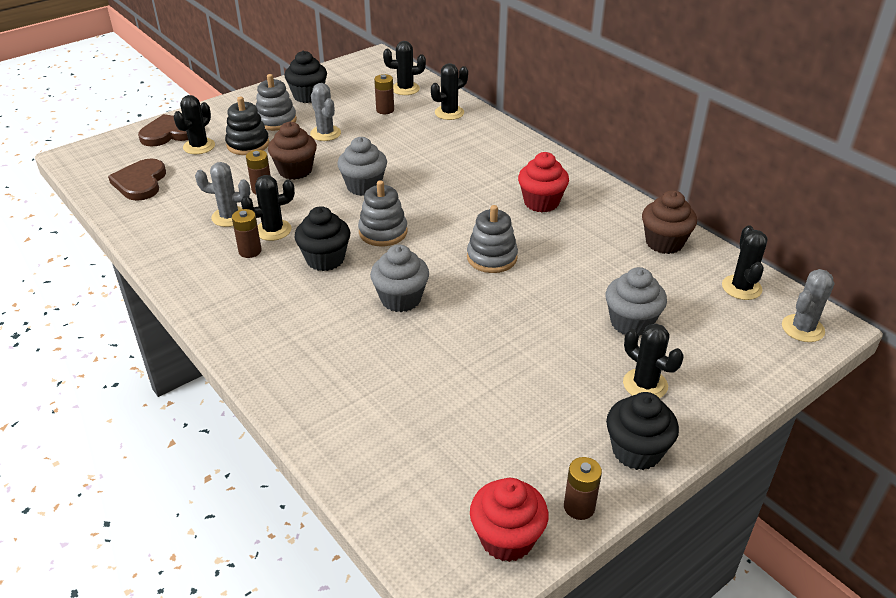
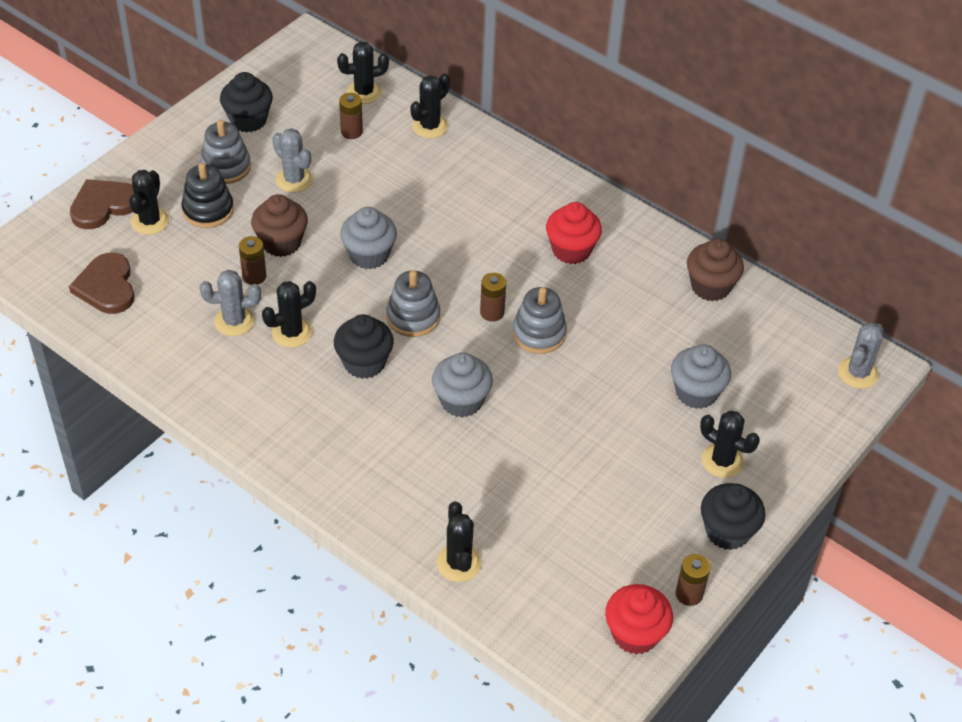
camera: 15 degrees left, 10 degrees up
(250, 251) = (278, 364): brown battery -> brown battery (492, 312)
(741, 287) = (795, 333): black cactus -> black cactus (458, 563)

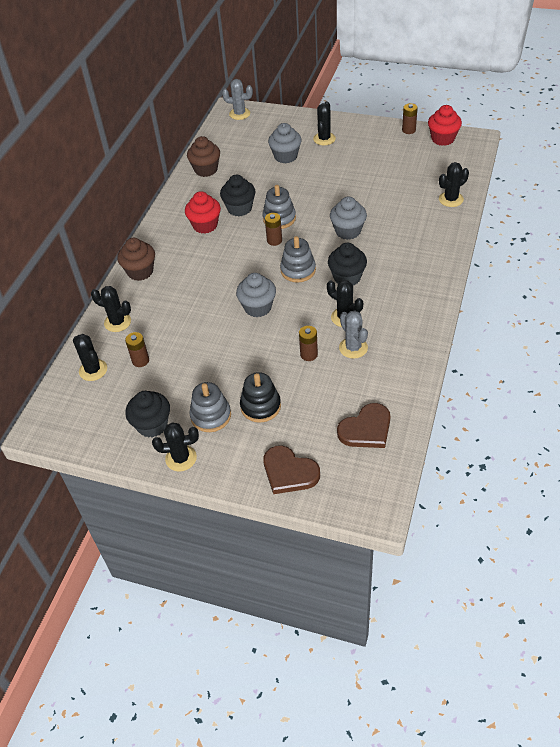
camera: 105 degrees left, 0 degrees up
(150, 221) = (290, 435): black cactus -> black cactus (181, 458)
(281, 243) = (270, 353): brown cupcake -> brown cupcake (140, 271)
(294, 180) = (205, 372): grey cactus -> none
(727, 531) = (365, 128): black cupcake -> black cupcake (239, 208)

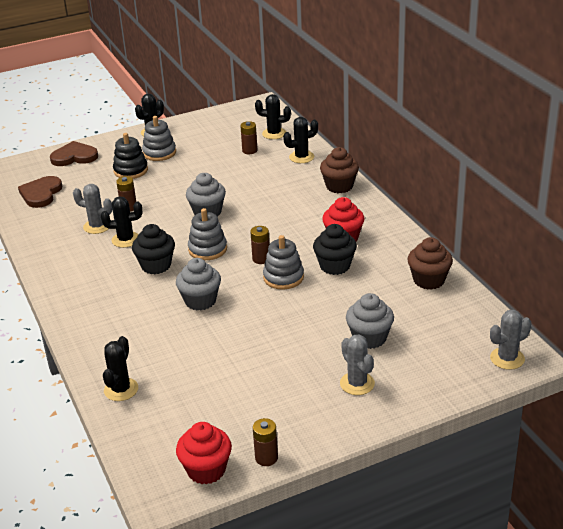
camera: 135 degrees right, 15 degrees down
(152, 425) = (192, 134): black cupcake -> none
(324, 139) = (357, 383): black cactus -> grey cactus

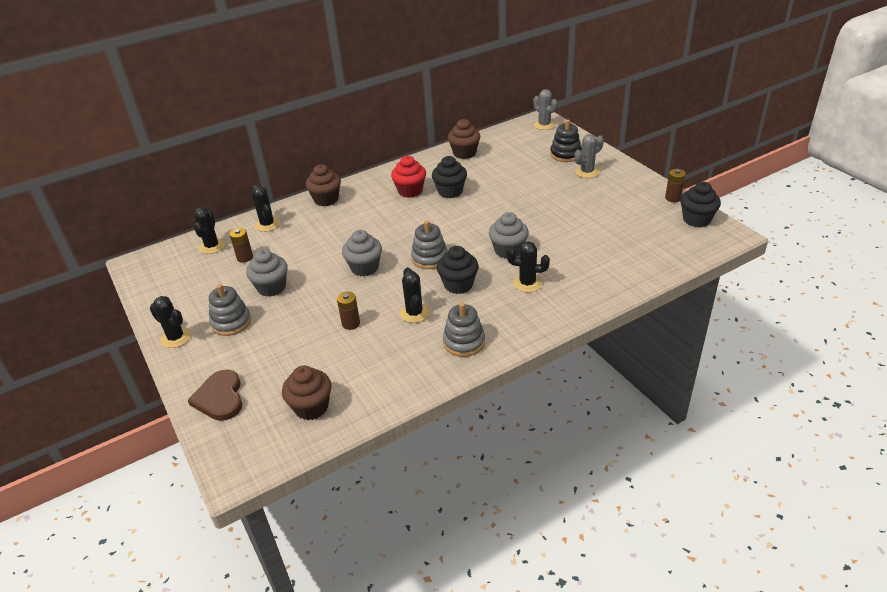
camera: 95 degrees left, 5 degrees up
(41, 194) = (311, 407): brown heart -> brown cupcake
(97, 226) = (388, 340): grey cactus -> none
(121, 389) = (634, 272): black cactus -> black cactus (527, 283)
(131, 170) = (269, 338): black stacking toy -> black stacking toy (565, 154)
(206, 470) = (696, 219): red cupcake -> black cupcake
(261, 259) = (443, 227): brown battery -> none
(283, 277) = (469, 213): grey stacking toy -> grey stacking toy (464, 342)
(369, 338) = (537, 171): grey cupcake -> grey cupcake (271, 287)

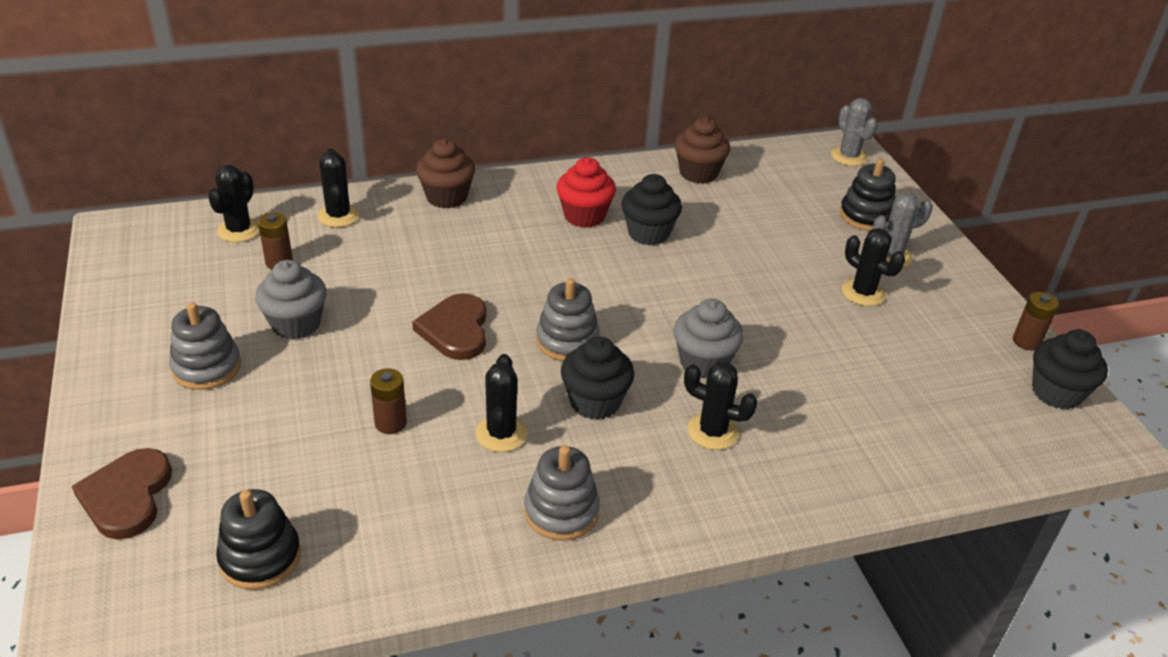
camera: 10 degrees right, 0 degrees up
(176, 338) = (111, 370): black cactus -> black cactus (863, 293)
(311, 407) = (260, 557): brown cupcake -> black stacking toy
(364, 268) = (455, 330): grey cupcake -> brown heart

